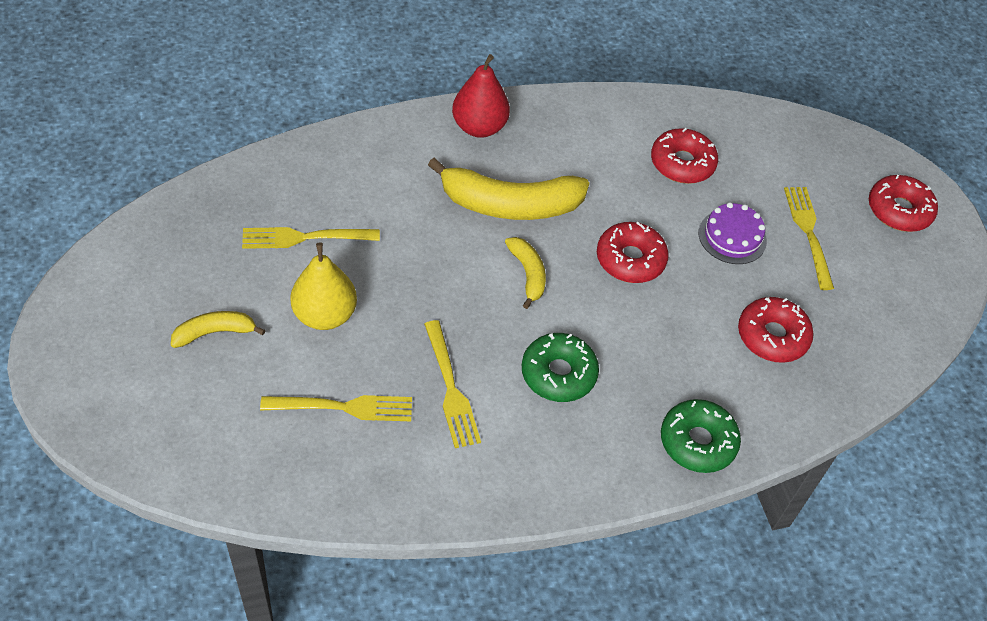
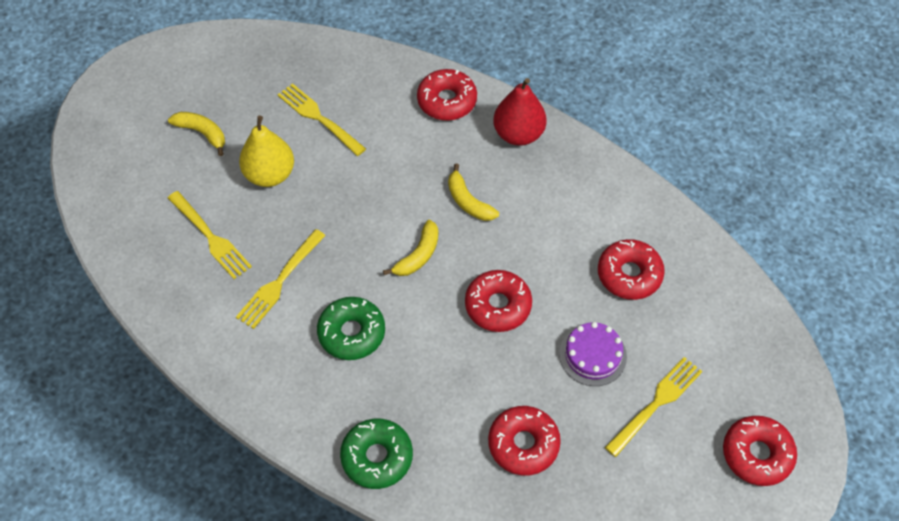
camera: 55 degrees right, 5 degrees up
(392, 144) = (447, 101): none -> red donut
(510, 204) = (468, 201): yellow banana -> yellow banana, size x0.51

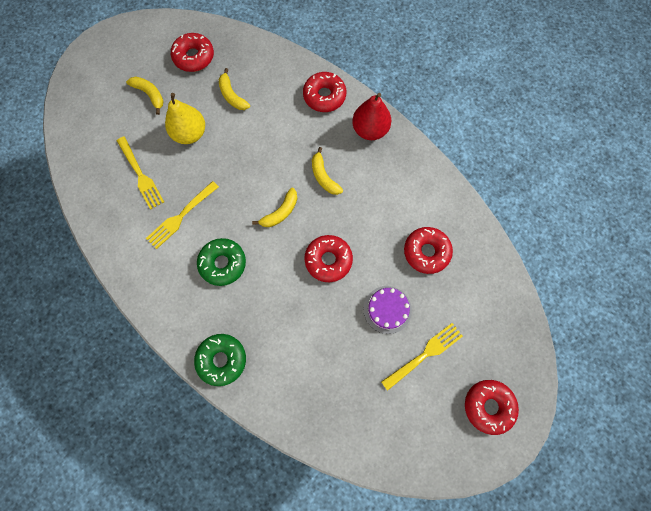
camera: 10 degrees right, 15 degrees up
(319, 118) = (232, 95): yellow fork -> yellow banana
(523, 444) = (324, 368): red donut -> red donut (194, 57)

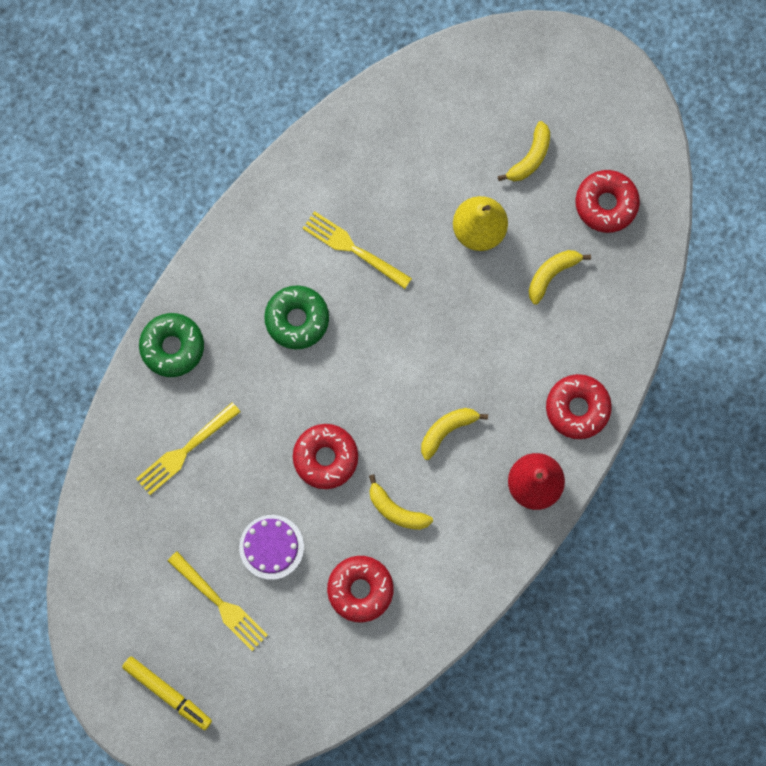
camera: 80 degrees right, 5 degrees up
(140, 175) = (403, 179): yellow fork -> yellow fork (185, 450)
(280, 212) = (382, 380): yellow banana -> yellow banana (396, 510)
(488, 406) = (168, 693): red donut -> yellow marker

